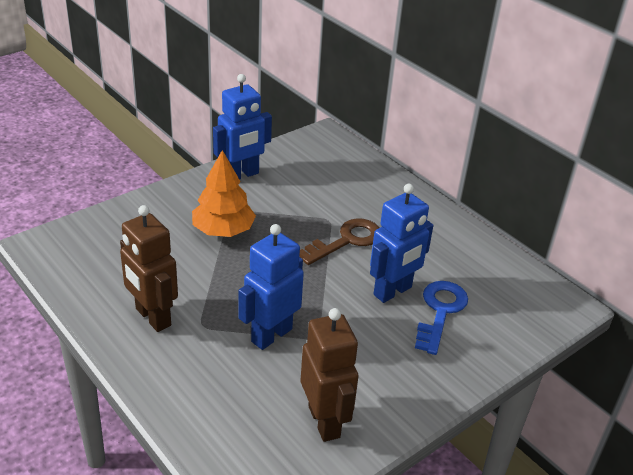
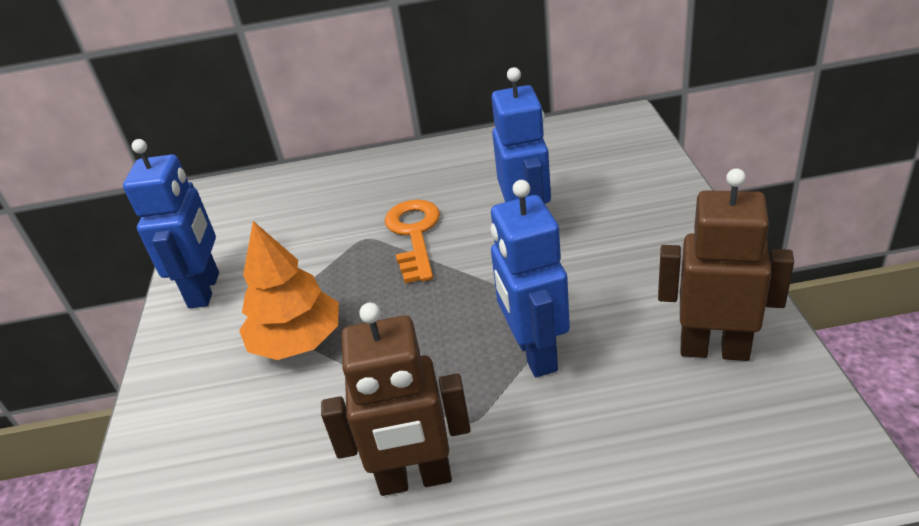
camera: 50 degrees left, 0 degrees up
(346, 240) = (414, 234): brown key -> orange key
(440, 311) = (582, 201): blue key -> none

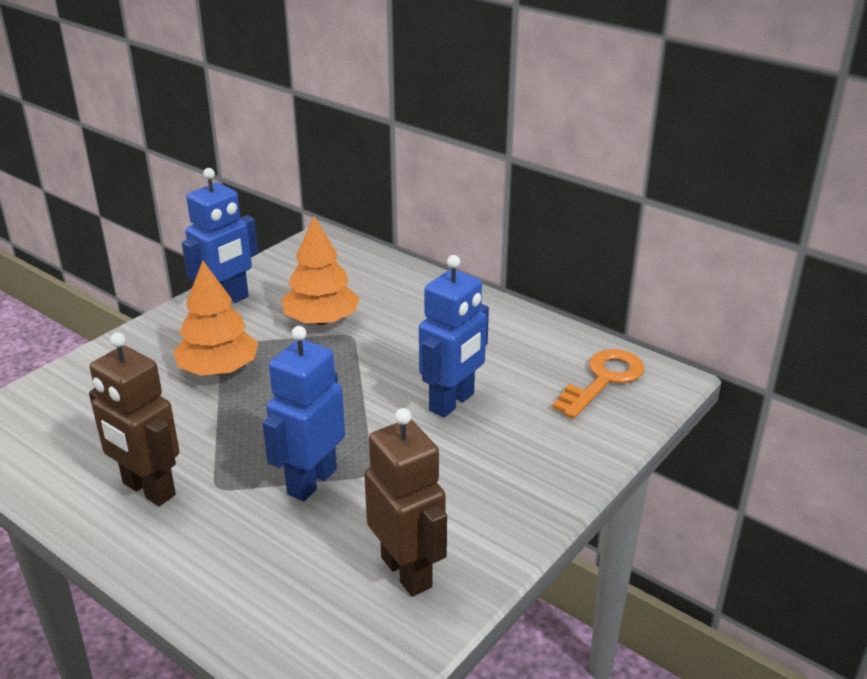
camera: 40 degrees right, 5 degrees down
(321, 245) = (321, 320): none -> orange tree
(414, 234) = (379, 354): orange key -> orange key (604, 380)

